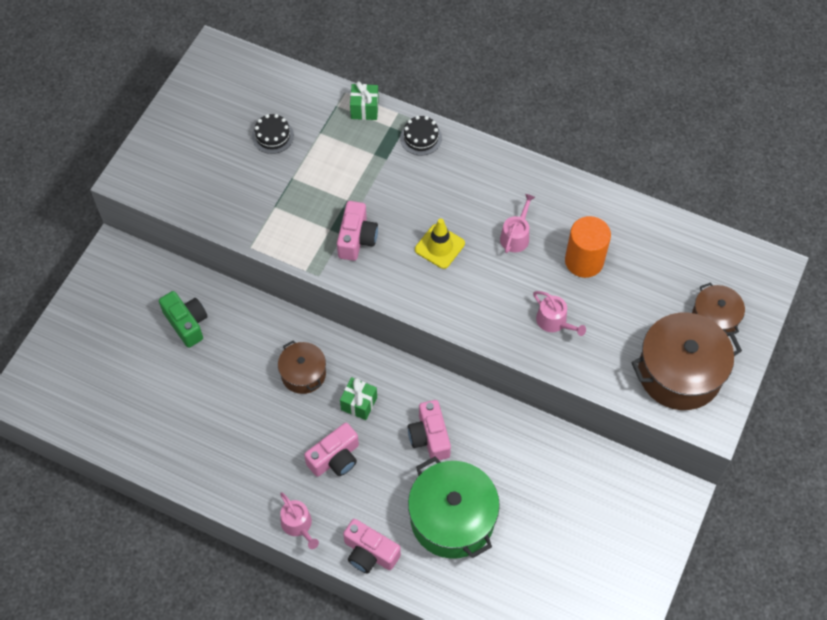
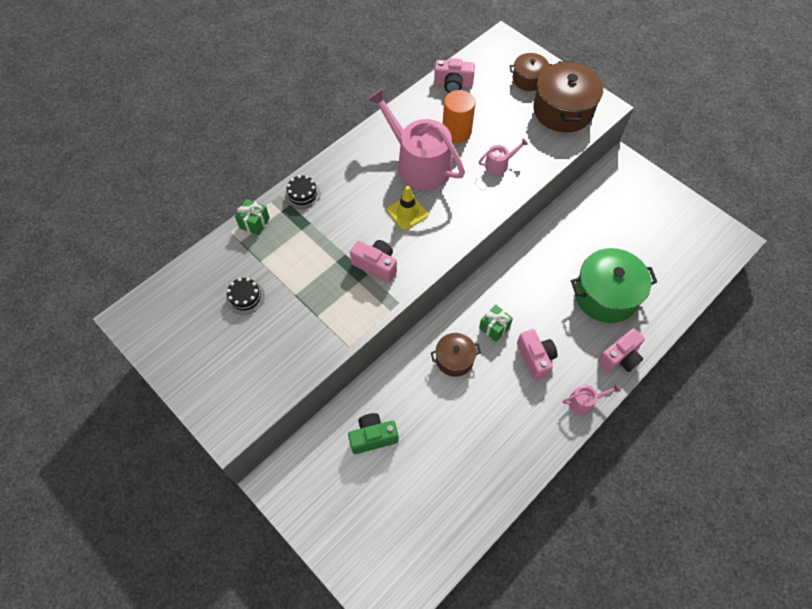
camera: 70 degrees left, 0 degrees up
(429, 437) = (537, 289): pink camera -> pink camera (453, 84)
(516, 236) = (418, 163): pink watering can -> pink watering can, size x2.33

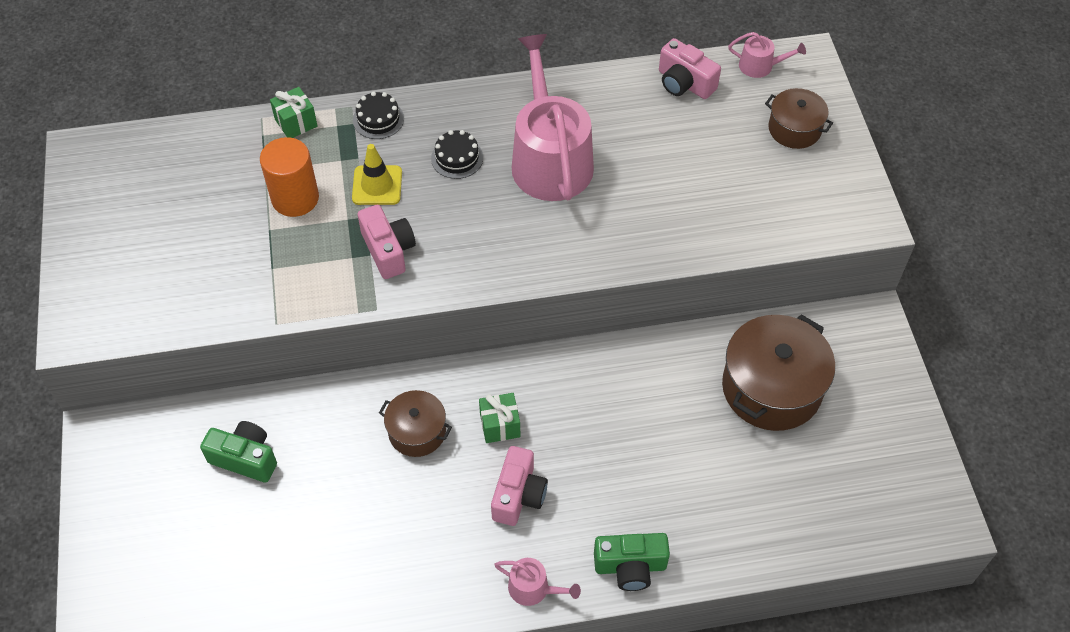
camera: 35 degrees right, 5 degrees down
(245, 297) = (214, 200): black cake -> black cake (457, 158)
(407, 212) = (481, 210): yellow traffic cone -> yellow traffic cone (377, 185)
(456, 131) = (634, 145): orange cylinder -> orange cylinder (295, 198)
(499, 164) = (652, 215): pink watering can -> pink watering can (760, 66)
(563, 110) = (805, 194): brown pot -> brown pot (771, 388)
(606, 295) = (684, 477): green pot -> none
(620, 358) = (630, 567): pink camera -> green camera

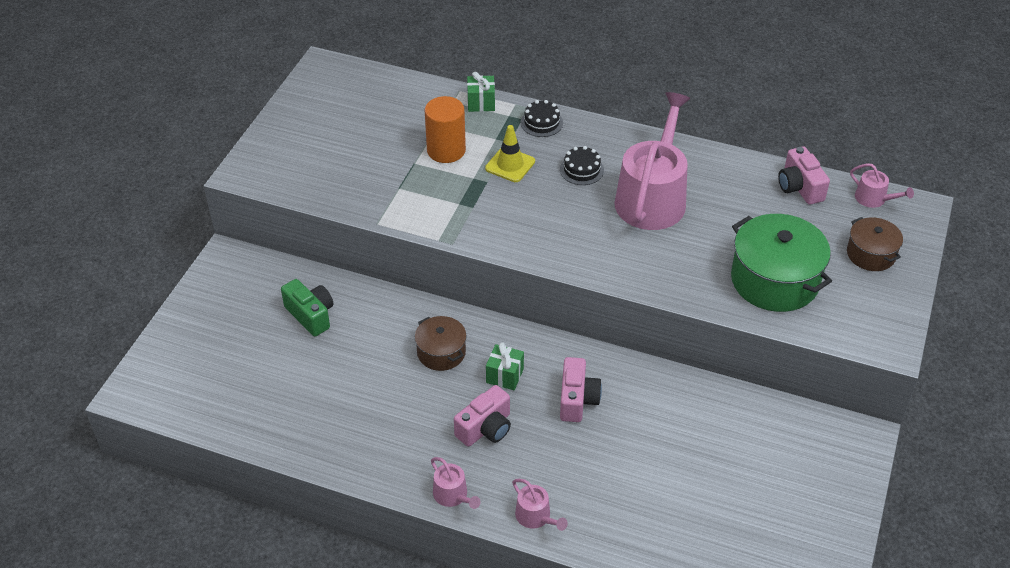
camera: 30 degrees right, 10 degrees down
(388, 250) = (488, 210): pink camera -> pink camera (577, 400)
(630, 567) = (536, 517): green camera -> pink watering can
(725, 199) = (774, 280): none -> green pot
(771, 388) = (739, 447): brown pot -> none

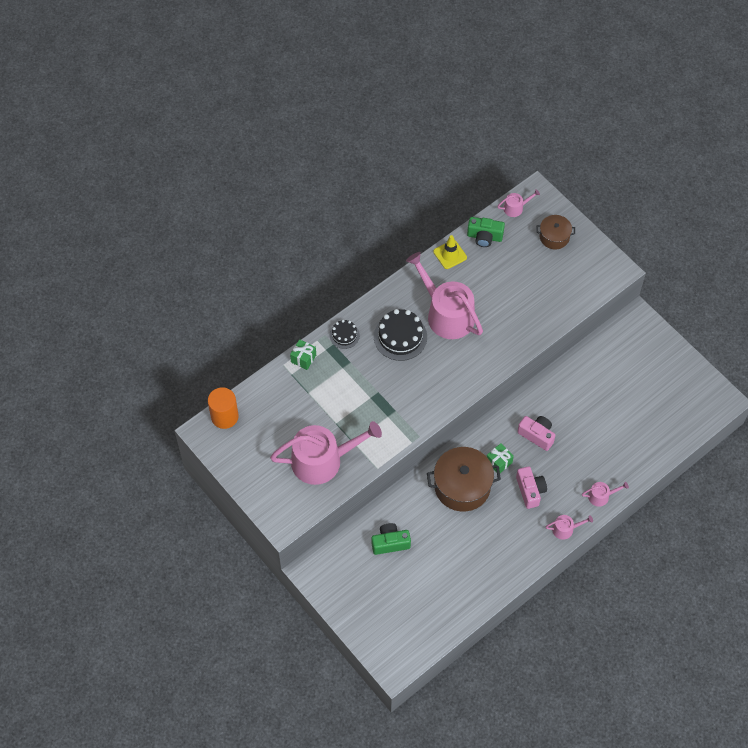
camera: 60 degrees left, 15 degrees up
(354, 172) = (323, 460): none -> pink watering can
(441, 352) = (462, 486): brown pot -> brown pot, size x1.77
(446, 150) = (336, 400): orange cylinder -> orange cylinder (224, 416)
(510, 165) = (371, 372): yellow traffic cone -> yellow traffic cone (450, 254)
(581, 170) = (400, 337): black cake -> black cake, size x1.78
(774, 280) = (545, 293): green pot -> none
(799, 187) = (484, 237): pink camera -> green camera

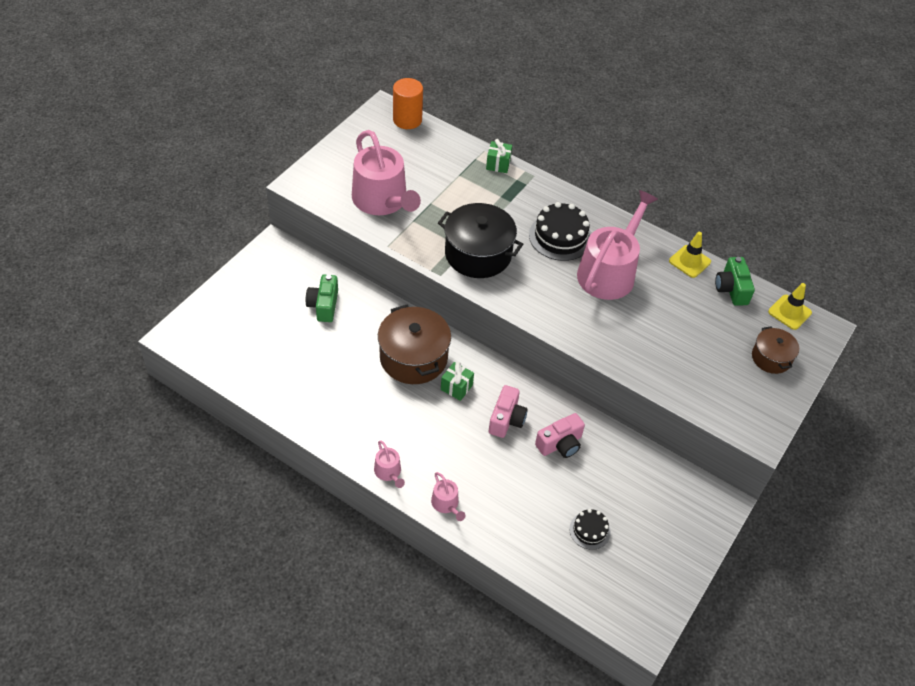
camera: 70 degrees right, 10 degrees down
(344, 335) = (541, 191): black cake -> black cake (589, 530)
(390, 543) = (323, 305): green camera -> green camera turned 150 degrees counterclockwise
(403, 402) = (478, 254): none -> black pot
(516, 208) = (789, 312): pink watering can -> yellow traffic cone
(530, 491) = (429, 426): pink camera -> pink camera (560, 444)

